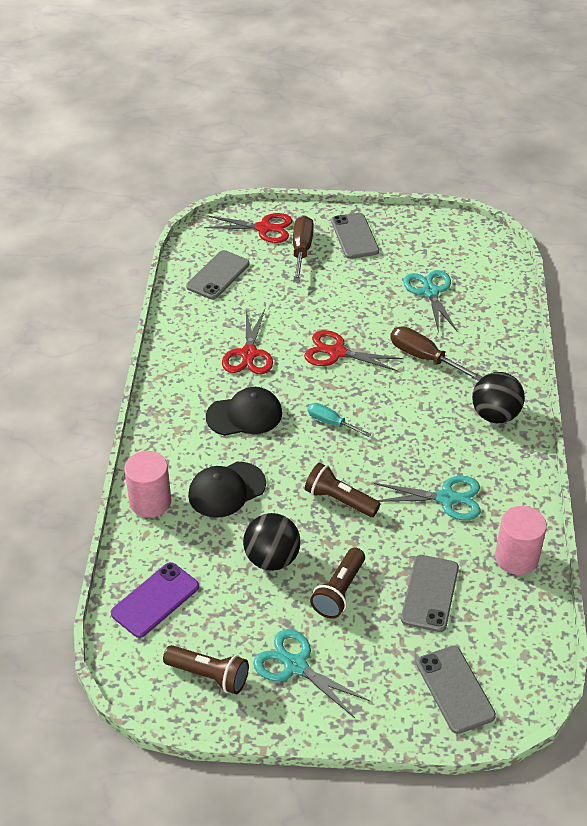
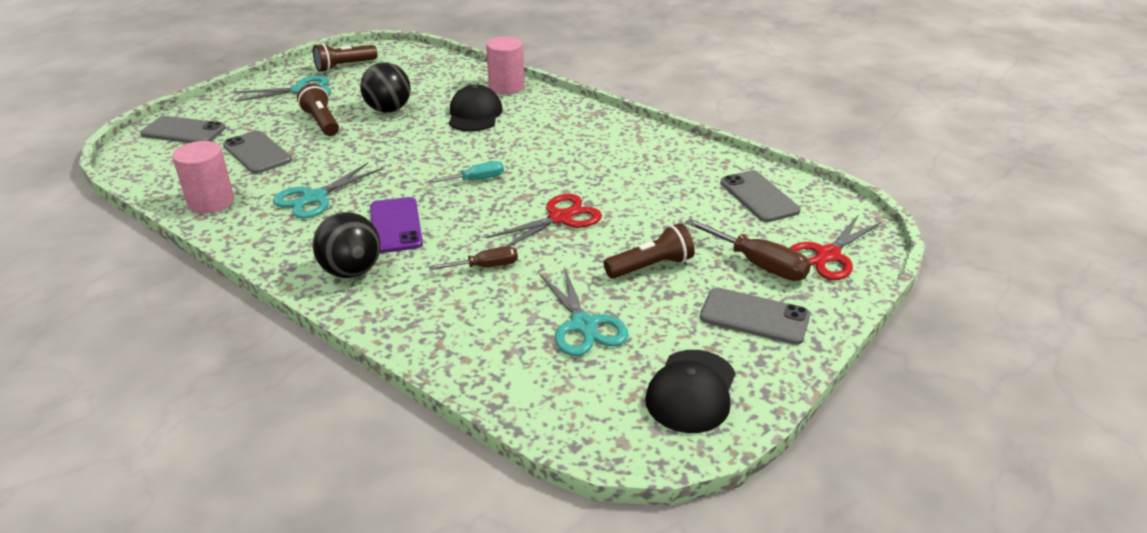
camera: 125 degrees right, 10 degrees down
(155, 600) = (423, 67): purple phone -> purple phone (396, 225)
(244, 415) = (541, 146): black cap -> black cap (691, 391)
(249, 354) = (616, 173): red scissors -> none
(339, 500) = (393, 152): brown flashlight -> brown flashlight (650, 266)
(424, 358) = (485, 267): brown screwdriver -> brown screwdriver, size x0.64
(430, 292) = (583, 325): turquoise scissors -> turquoise scissors turned 45 degrees clockwise

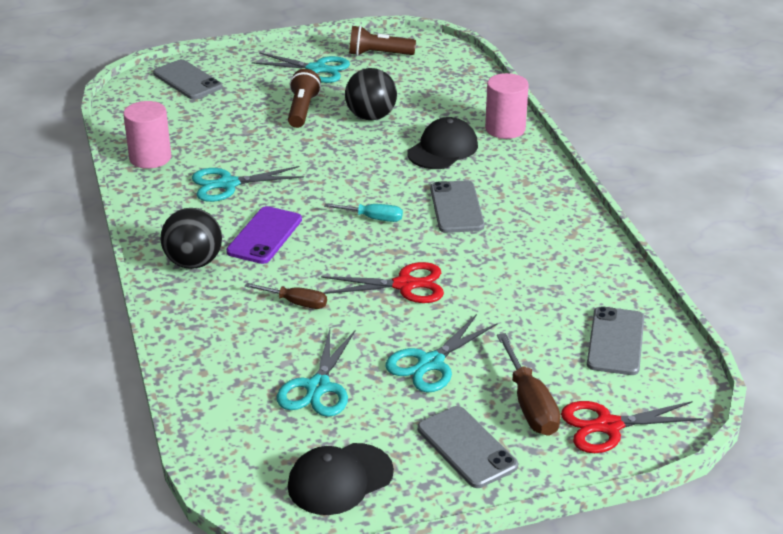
camera: 35 degrees right, 0 degrees up
(257, 153) = (223, 123): grey phone -> grey phone (456, 207)
(650, 266) = (431, 363): brown flashlight -> turquoise scissors

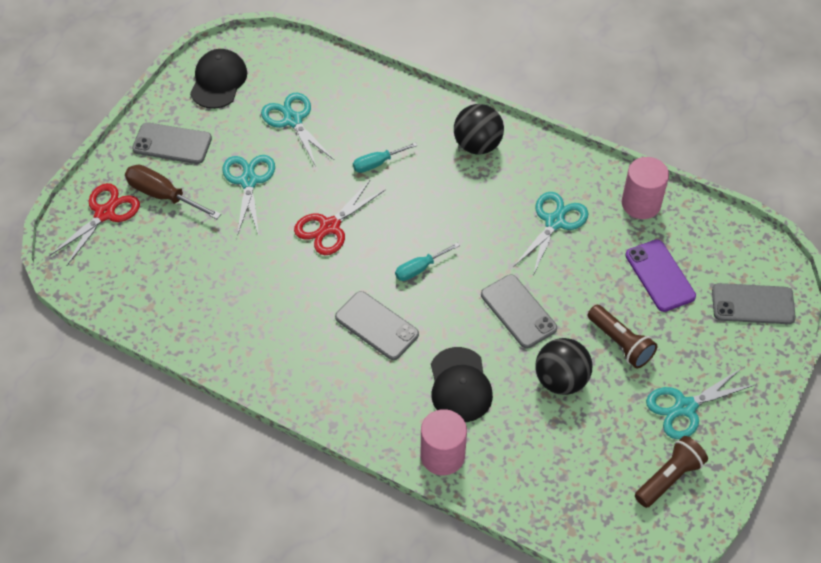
camera: 135 degrees right, 20 degrees up
(265, 236) = (467, 198): purple phone -> purple phone (659, 276)
(296, 303) = (377, 163): brown screwdriver -> turquoise screwdriver
(615, 341) = (152, 281): grey phone -> grey phone (518, 311)

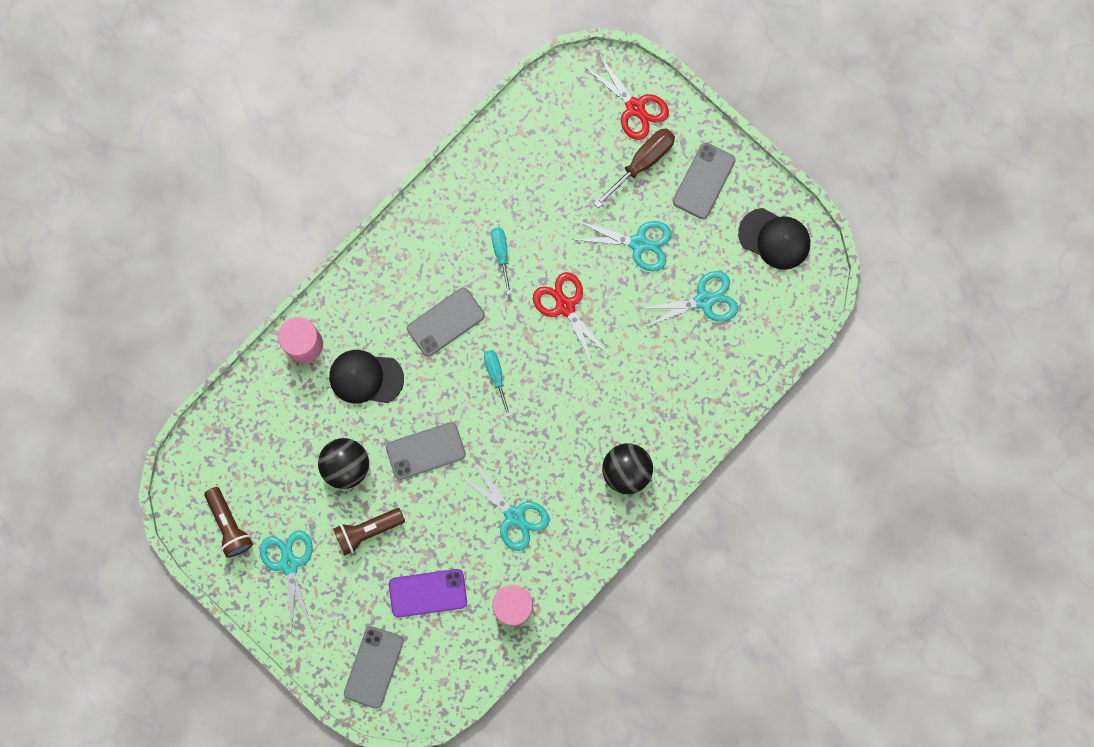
camera: 105 degrees right, 25 degrees up
(377, 163) = (629, 368): turquoise screwdriver -> turquoise screwdriver (501, 254)

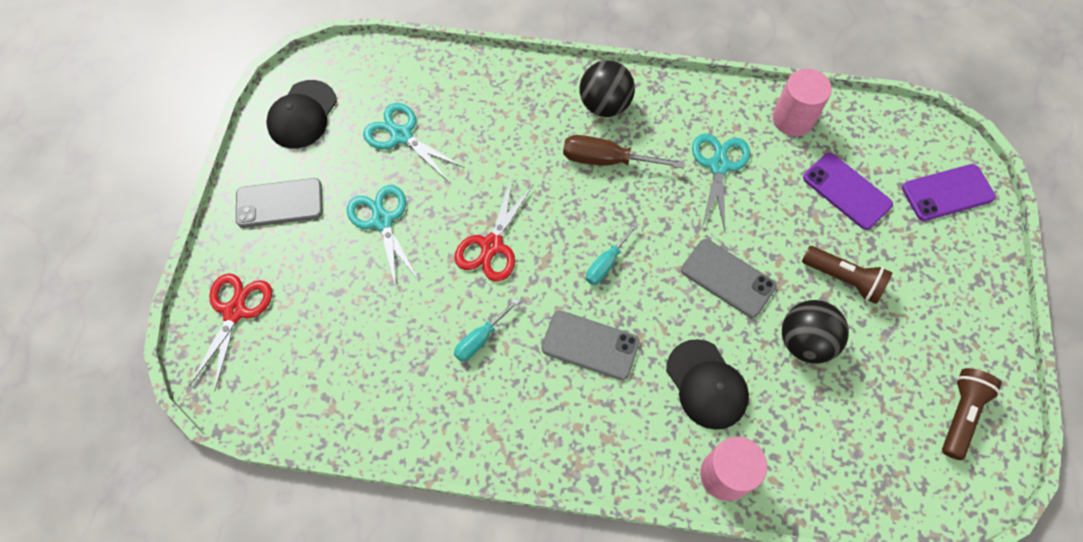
camera: 125 degrees left, 15 degrees down
(289, 564) = (938, 329): turquoise scissors -> none
(373, 667) = (947, 193): grey phone -> purple phone
(642, 163) = (293, 268): brown screwdriver -> brown screwdriver (607, 160)
(774, 239) = (302, 115): black cap -> black cap turned 150 degrees counterclockwise

